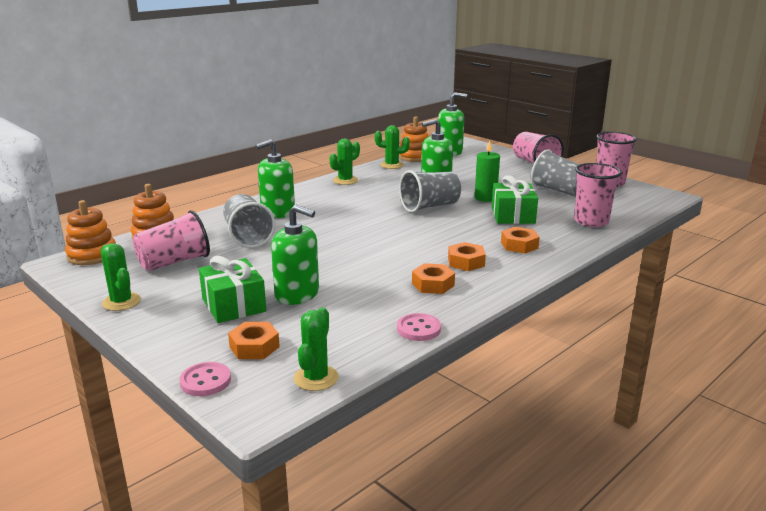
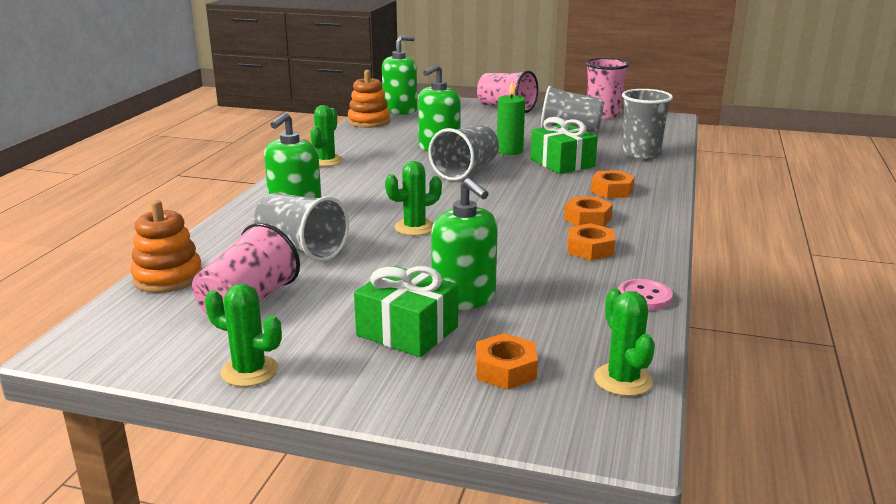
camera: 30 degrees left, 0 degrees up
(92, 255) = (107, 325): orange stacking toy -> none
(205, 381) = (509, 427): pink button -> none
(297, 294) = (464, 298): green soap dispenser -> green soap dispenser turned 60 degrees clockwise
(392, 165) = (356, 135): green cactus -> green cactus (414, 228)
(591, 221) = (641, 154): pink cup -> grey cup

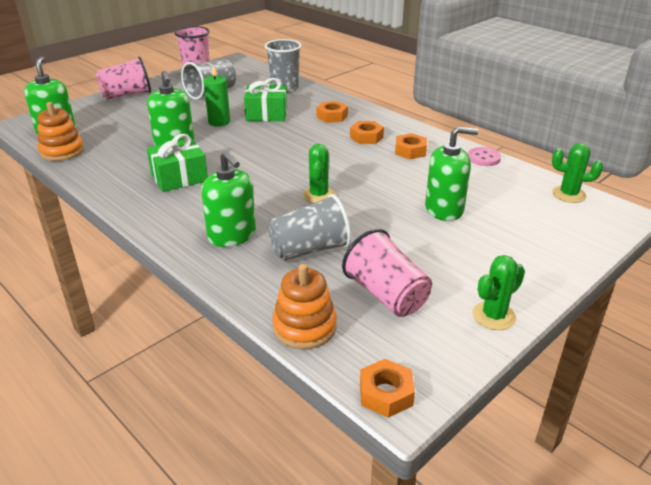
camera: 60 degrees left, 10 degrees up
(326, 161) = (132, 194): green cactus -> none
(407, 331) = (475, 241): green gift -> green gift (179, 177)
(465, 171) = (236, 147): grey cup -> none
(505, 370) = (541, 223): orange nut -> orange nut (386, 394)

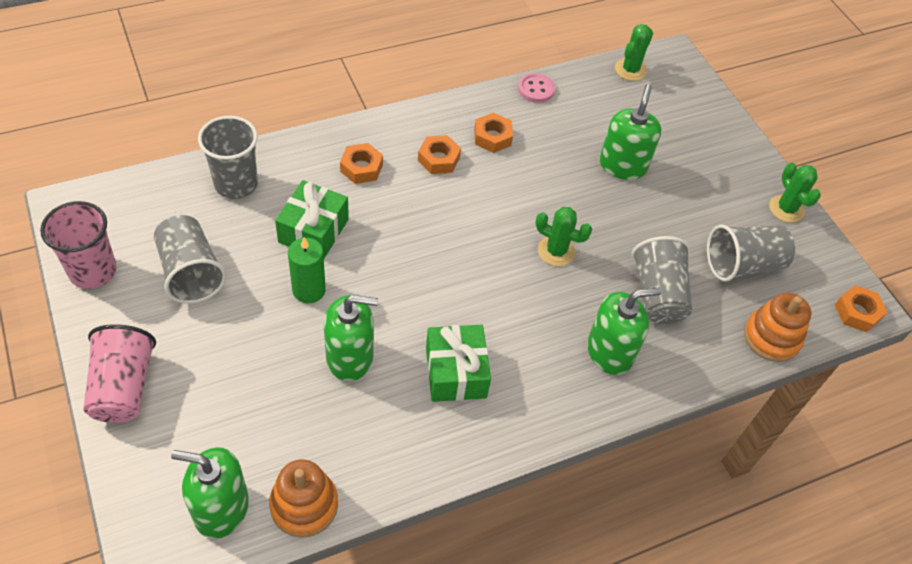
camera: 75 degrees left, 20 degrees up
(386, 295) = (742, 264): pink cup -> grey cup

